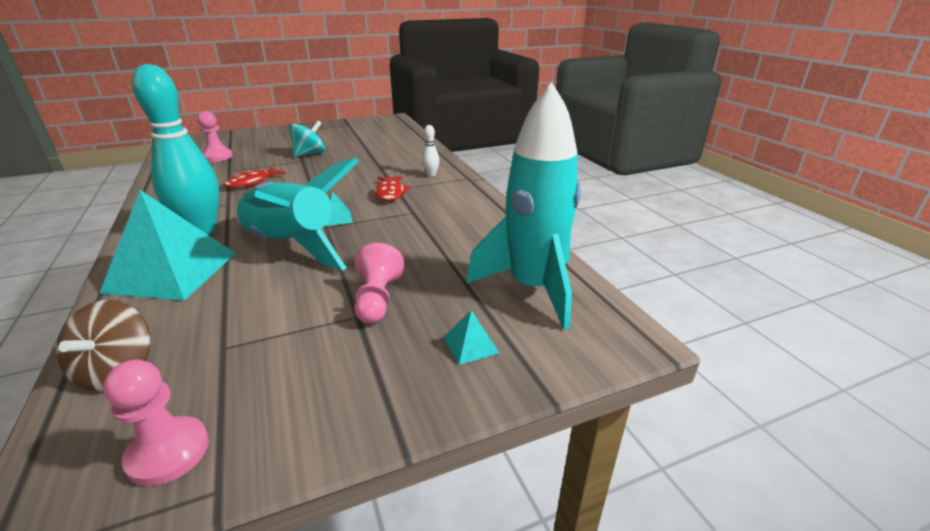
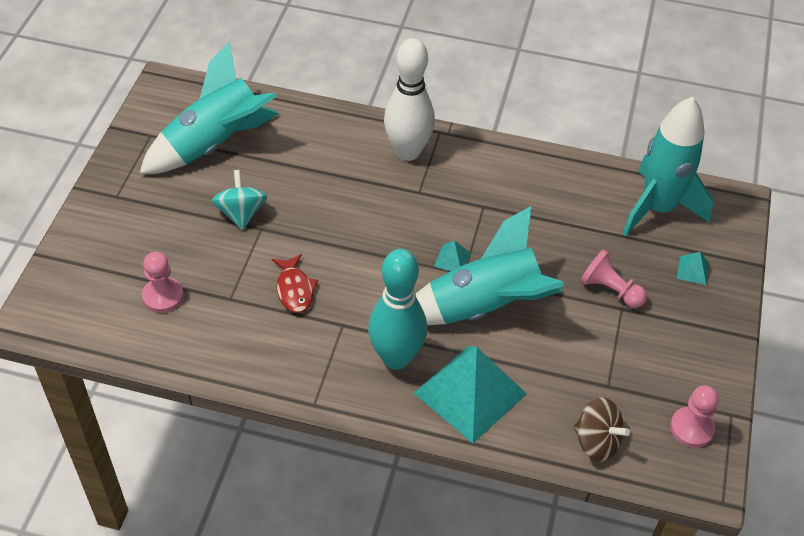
camera: 55 degrees left, 20 degrees up
(361, 136) = (215, 144): none -> turquoise rocket
(390, 193) = (427, 201): red fish -> none
(431, 175) = (407, 152): white bowling pin -> white bowling pin, size x2.43

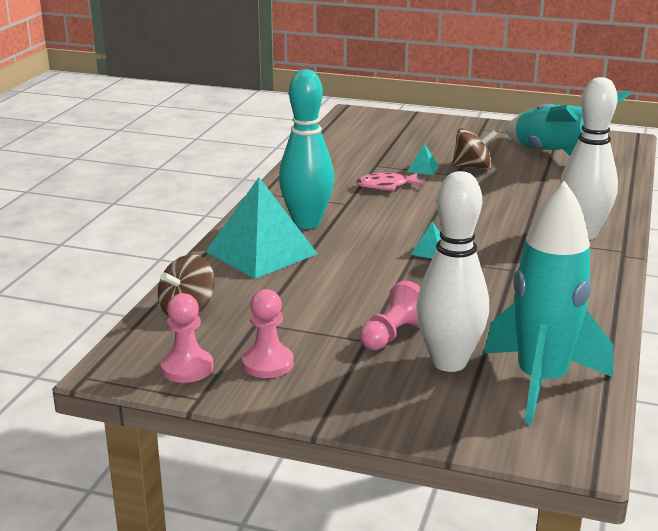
camera: 95 degrees right, 25 degrees down
(163, 296) = (377, 145): pink pawn -> pink pawn (267, 363)
(241, 213) = (473, 167): turquoise spinning top -> brown spinning top
(294, 290) = (386, 186): red fish -> pink fish
(484, 307) = (367, 263): turquoise rocket -> none
(643, 257) = (449, 362): none -> white bowling pin
(693, 270) = (431, 397): turquoise pyramid -> turquoise pyramid (423, 168)

